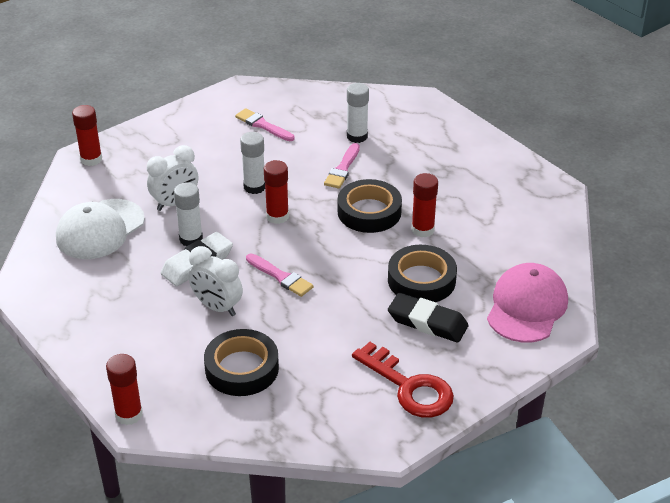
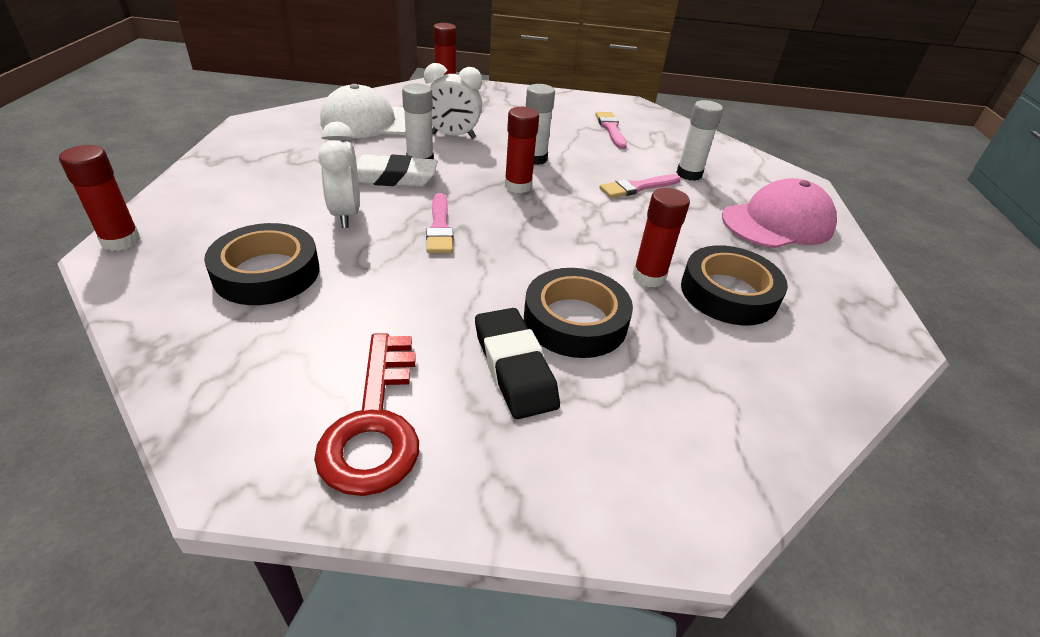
camera: 40 degrees right, 0 degrees up
(369, 212) = (612, 230): black tape -> black tape (728, 293)
(527, 307) = (674, 447): pink cap -> pink cap (777, 223)

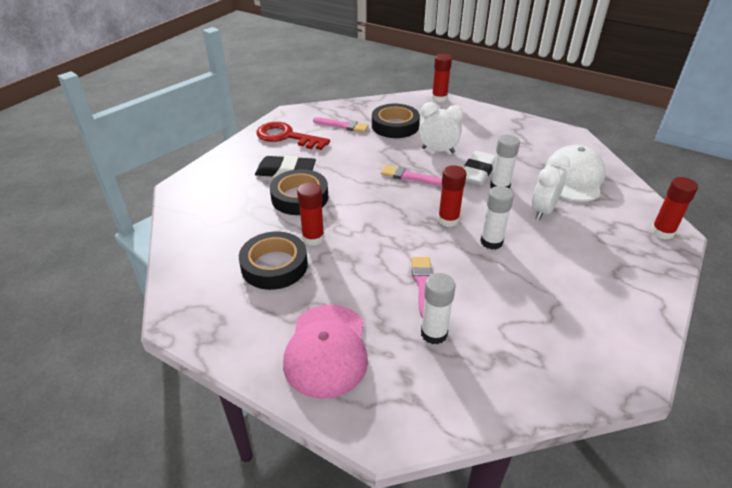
camera: 120 degrees right, 0 degrees up
(611, 129) = (550, 320): pink brush -> pink brush (343, 126)

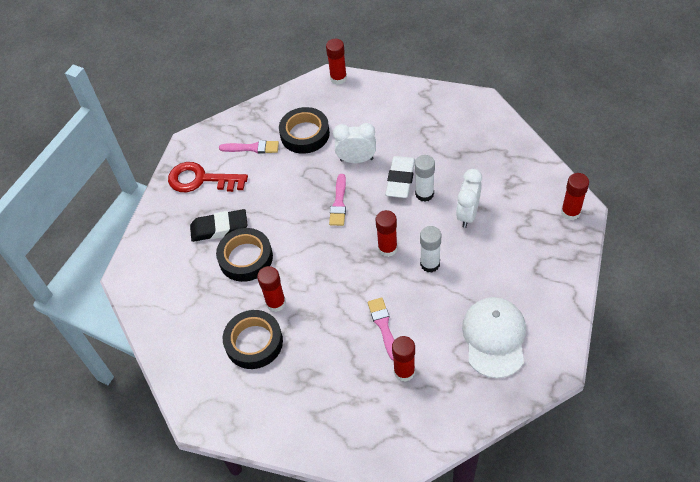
camera: 10 degrees left, 15 degrees up
(326, 350) = (327, 410): pink cap -> none
(409, 176) = (339, 203): pink brush -> pink brush turned 90 degrees counterclockwise
(434, 333) = (404, 371): white glue stick -> red glue stick
(573, 178) = (489, 164): white cap -> white cap (494, 337)

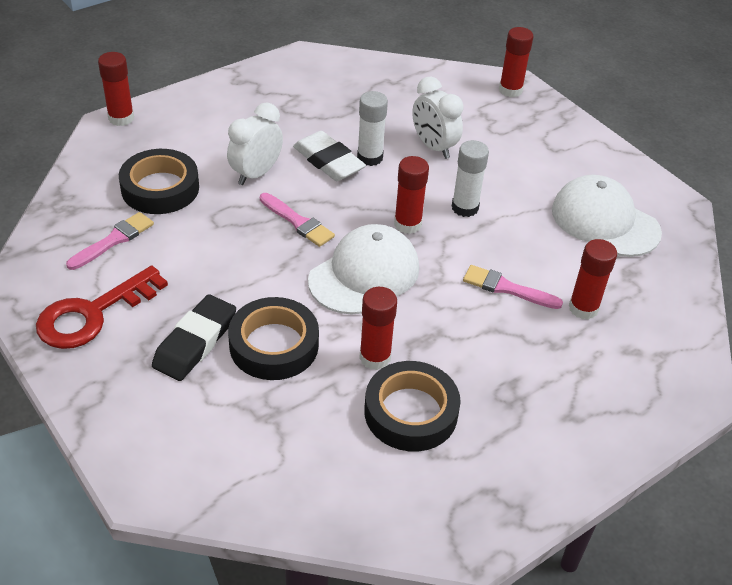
camera: 60 degrees left, 10 degrees down
(329, 257) = (364, 274): none -> white cap

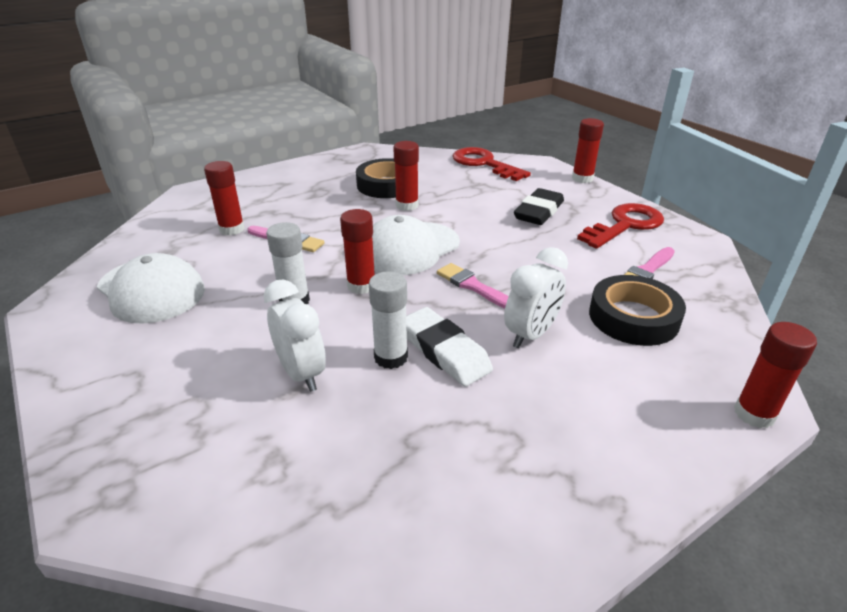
camera: 175 degrees left, 10 degrees down
(247, 484) = (484, 164): none -> red key
(274, 345) = (480, 211): black tape -> none
(510, 90) = (118, 489): red glue stick -> red glue stick (582, 178)

